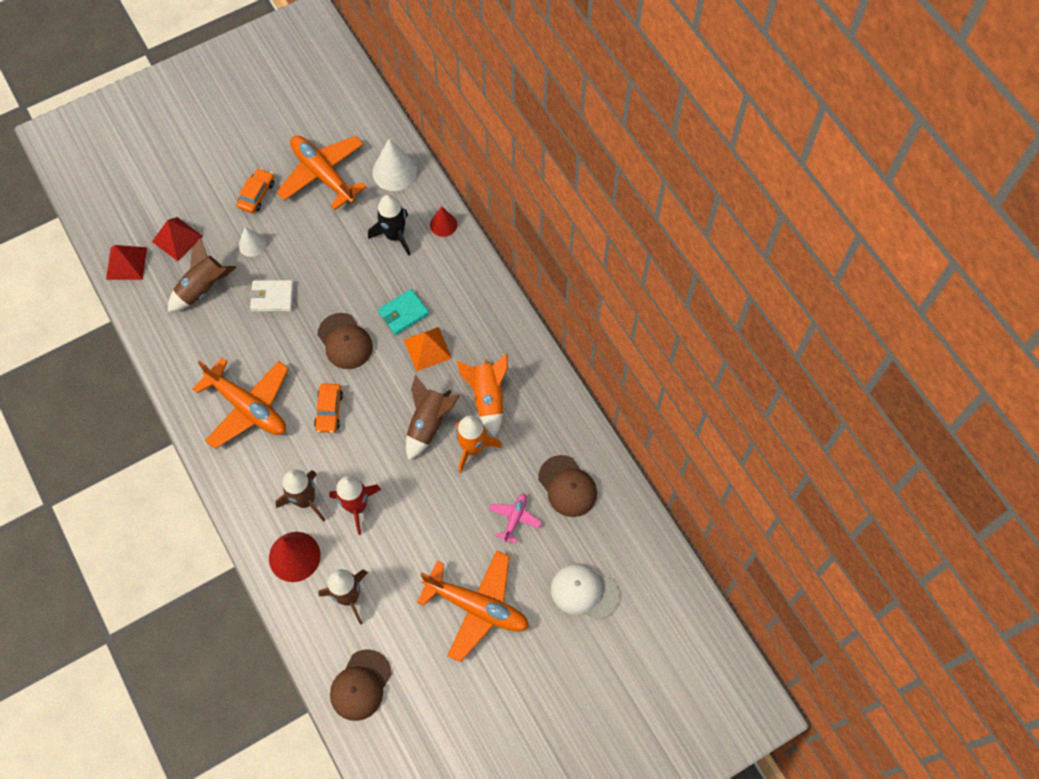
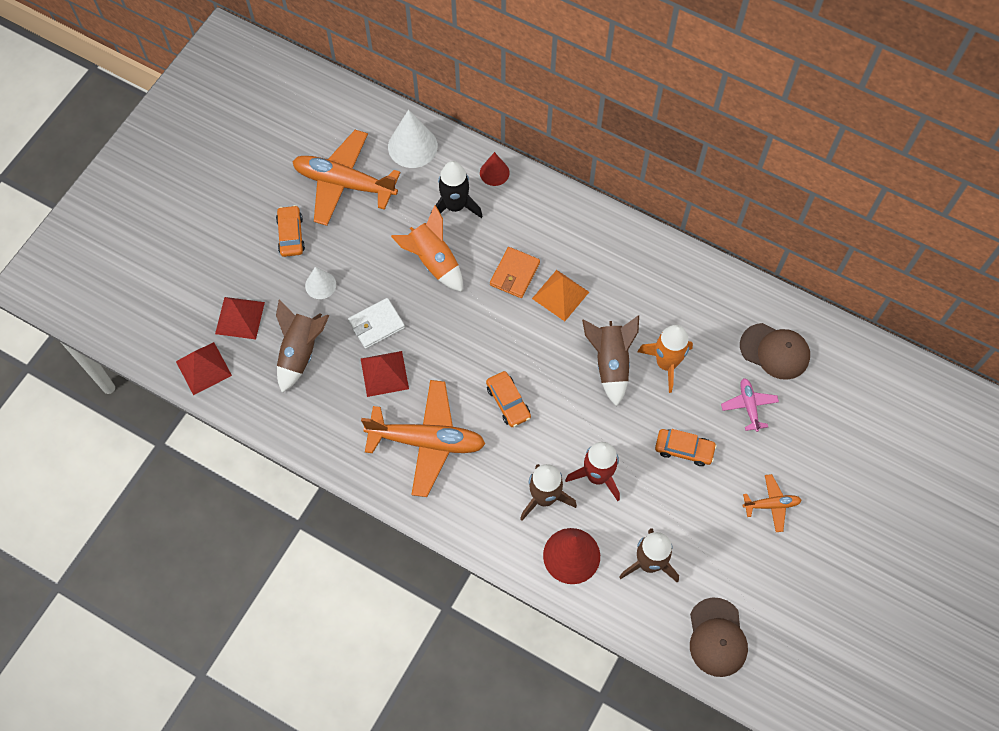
camera: 30 degrees left, 0 degrees up
(252, 338) = (384, 373): none -> red pyramid
(345, 341) = (477, 329): brown cap -> none
(403, 313) = (514, 274): turquoise wallet -> orange wallet
(438, 524) = (684, 449): none -> orange car
(477, 607) = (771, 505): orange plane -> orange plane, size x0.48
(487, 398) = (648, 311): orange rocket -> orange rocket (433, 261)
(584, 592) = (855, 437): white cap -> none

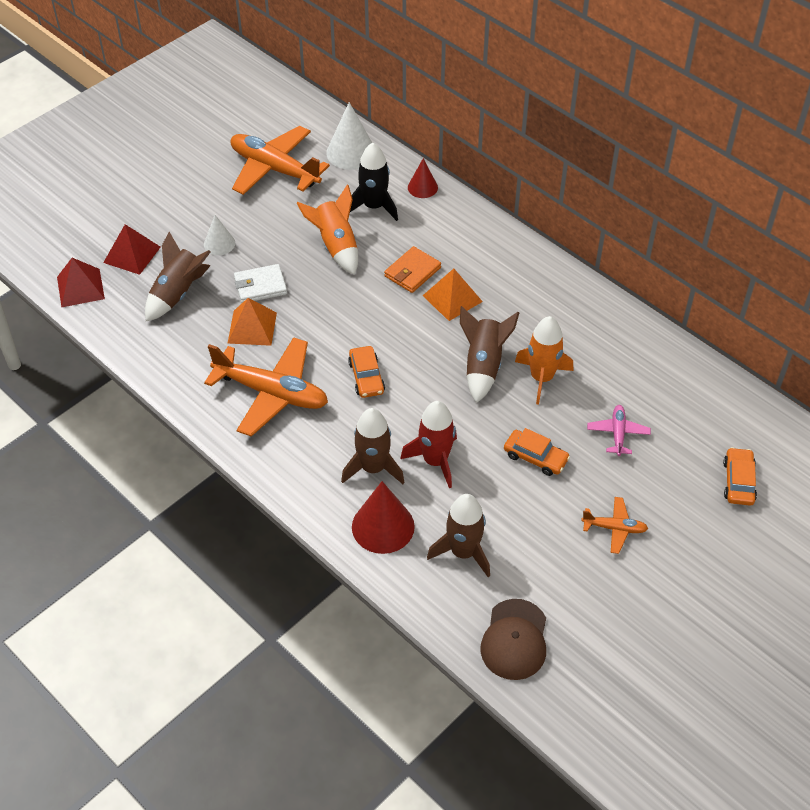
camera: 15 degrees right, 15 degrees down
(291, 235) = (208, 199): orange car -> orange car (738, 481)
(384, 373) = (252, 327): red pyramid -> orange pyramid
(775, 351) = (661, 391): brown cap -> none

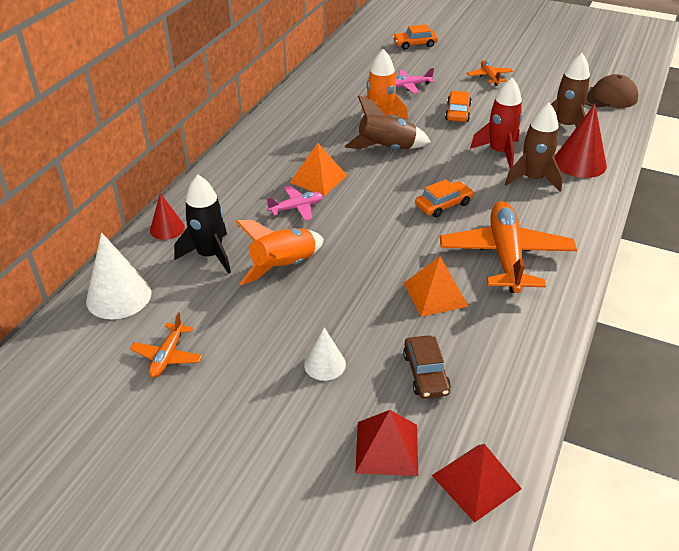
camera: 110 degrees left, 10 degrees down
(178, 293) = (425, 373): brown rocket -> brown car
(260, 286) = (373, 306): white wallet -> none
(274, 169) = (167, 356): orange plane -> orange plane, size x0.48
(412, 272) = (296, 208): orange wallet -> pink plane

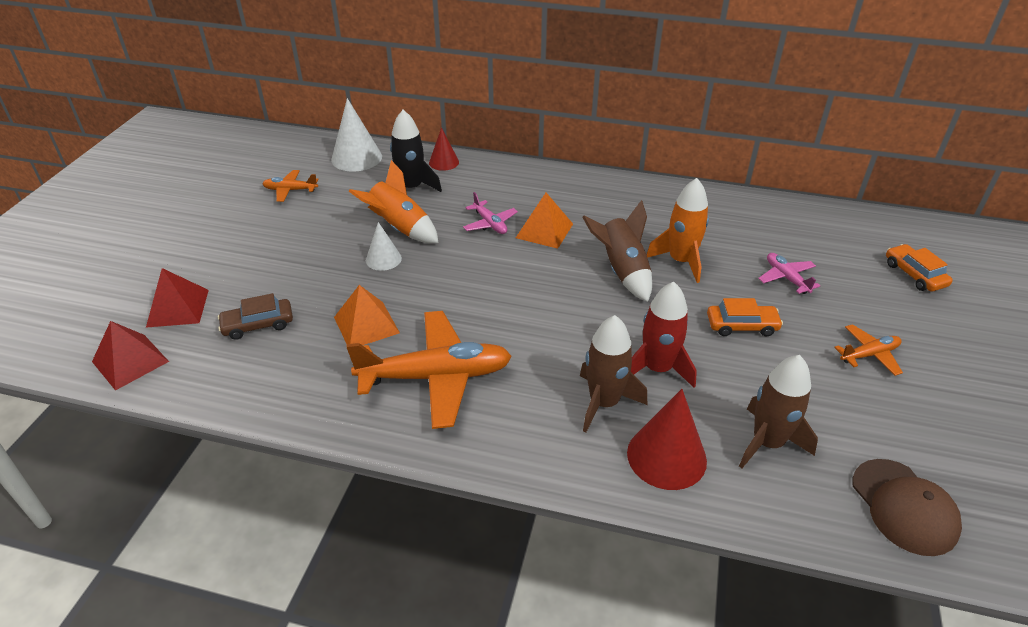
camera: 80 degrees right, 0 degrees up
(324, 364) = (275, 265): white cone -> white cone (383, 259)
(443, 205) = (522, 323): orange car -> none

